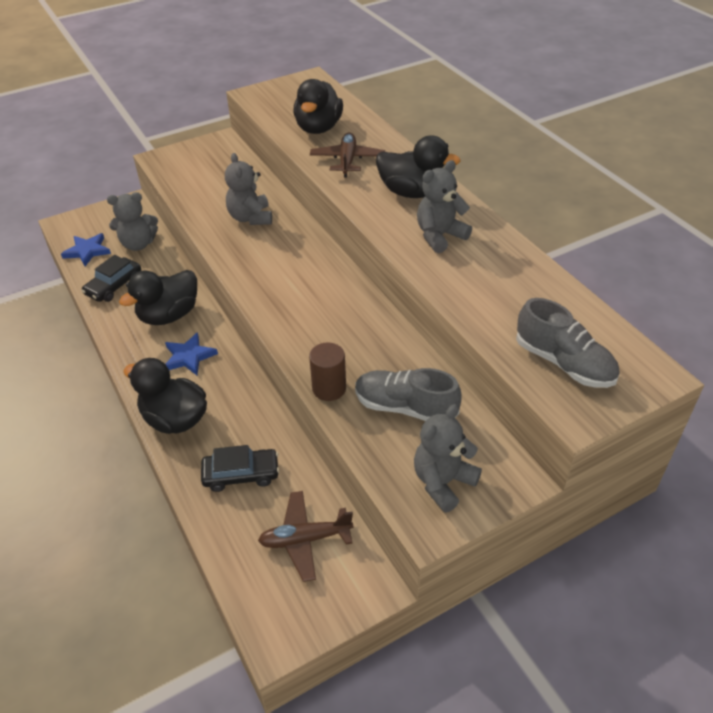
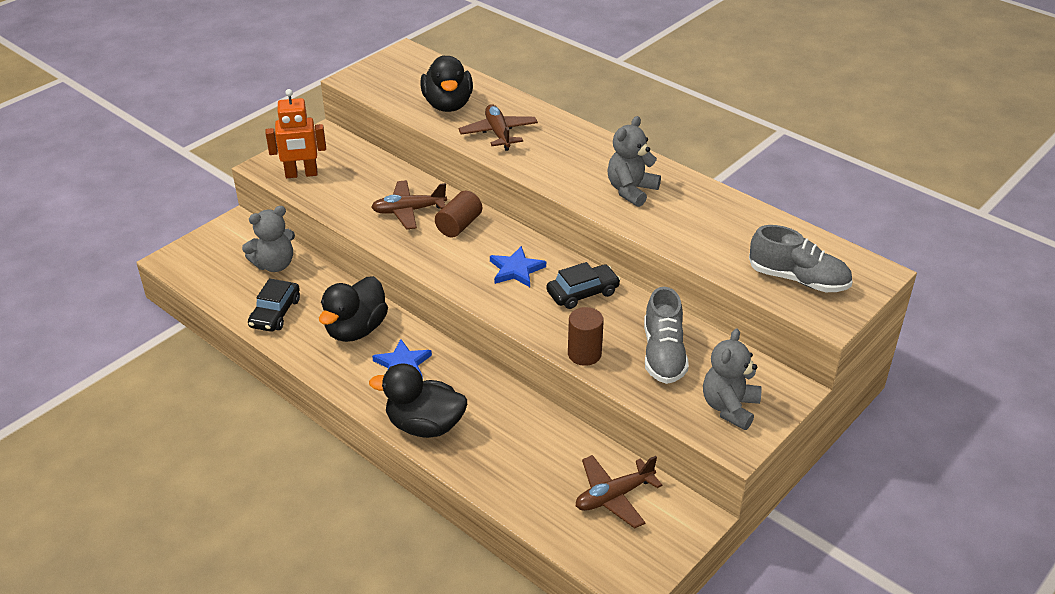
camera: 20 degrees left, 5 degrees down
(87, 251) = (220, 283): blue star -> blue star (516, 270)
(183, 170) = (301, 174): none -> orange robot
(241, 475) = (521, 458): black car -> black car (583, 293)
(250, 218) = (408, 211): grey teddy bear -> brown plane
(286, 239) = (459, 225): none -> brown cylinder
(405, 407) = (663, 354): grey shoe -> grey shoe turned 90 degrees counterclockwise
(412, 192) = (581, 154): black duck -> none

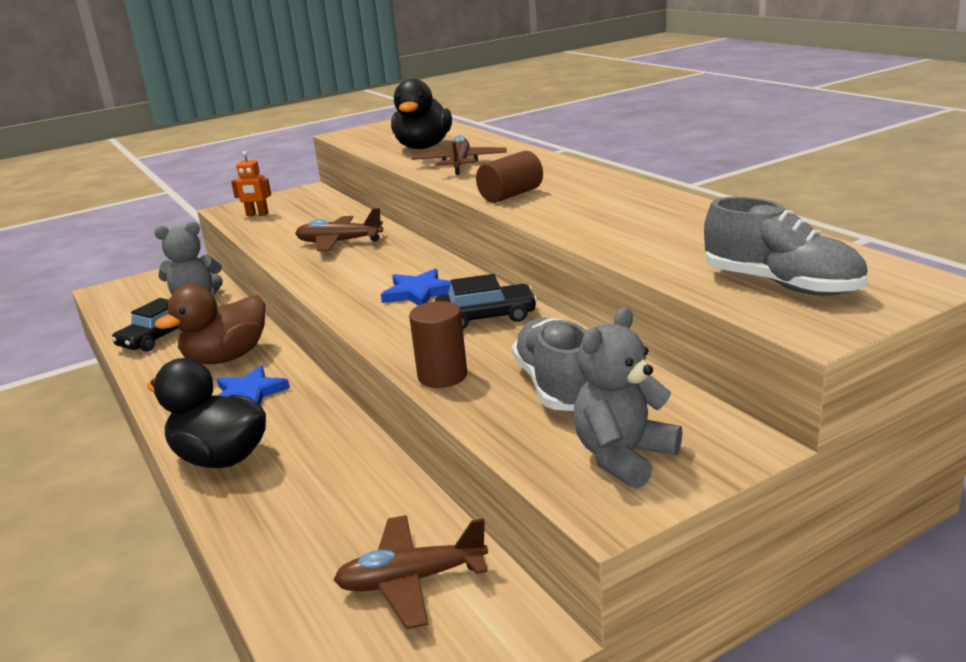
camera: 20 degrees right, 15 degrees down
(301, 174) = (257, 215): orange robot -> orange robot, size x0.60
(356, 329) = (226, 357): black duck -> brown duck
(459, 225) = (384, 255): brown cylinder -> brown cylinder (511, 195)
(631, 191) = (584, 203): grey teddy bear -> none
(663, 354) = (556, 385): grey shoe -> grey shoe turned 150 degrees clockwise

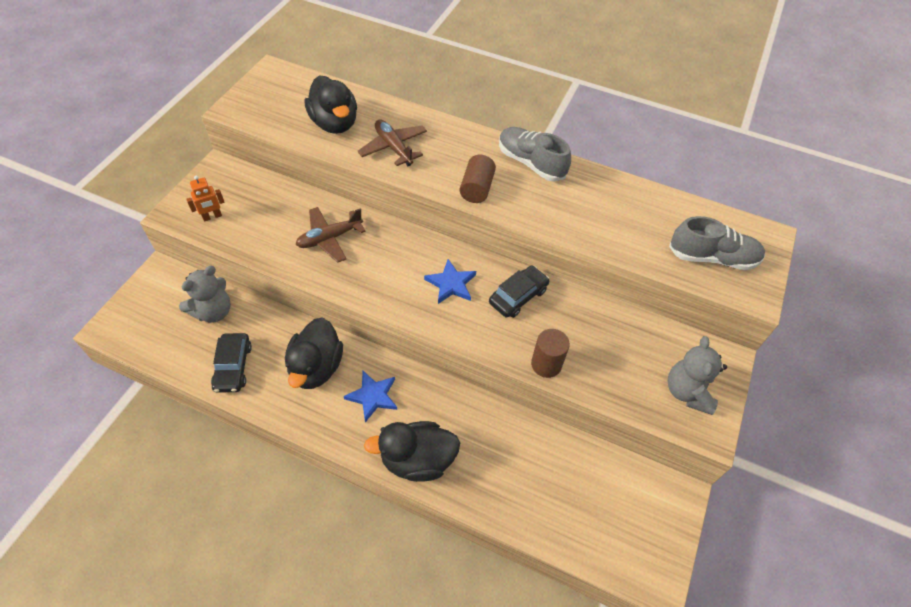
camera: 40 degrees left, 30 degrees up
(226, 357) = (316, 367): brown duck -> black duck
(411, 580) = (606, 492): brown plane -> none
(556, 385) = (611, 347): grey shoe -> grey shoe (531, 163)

